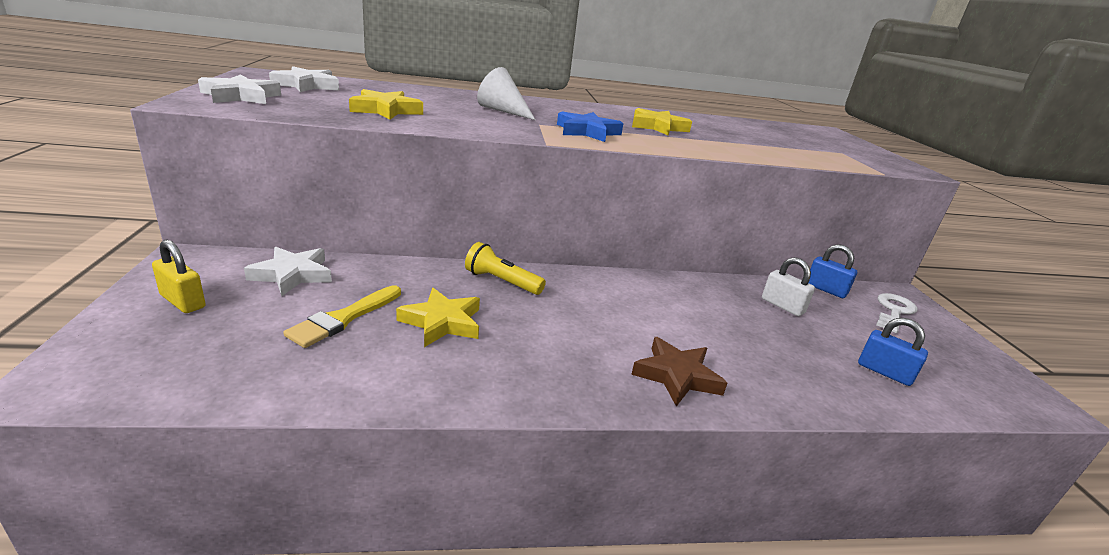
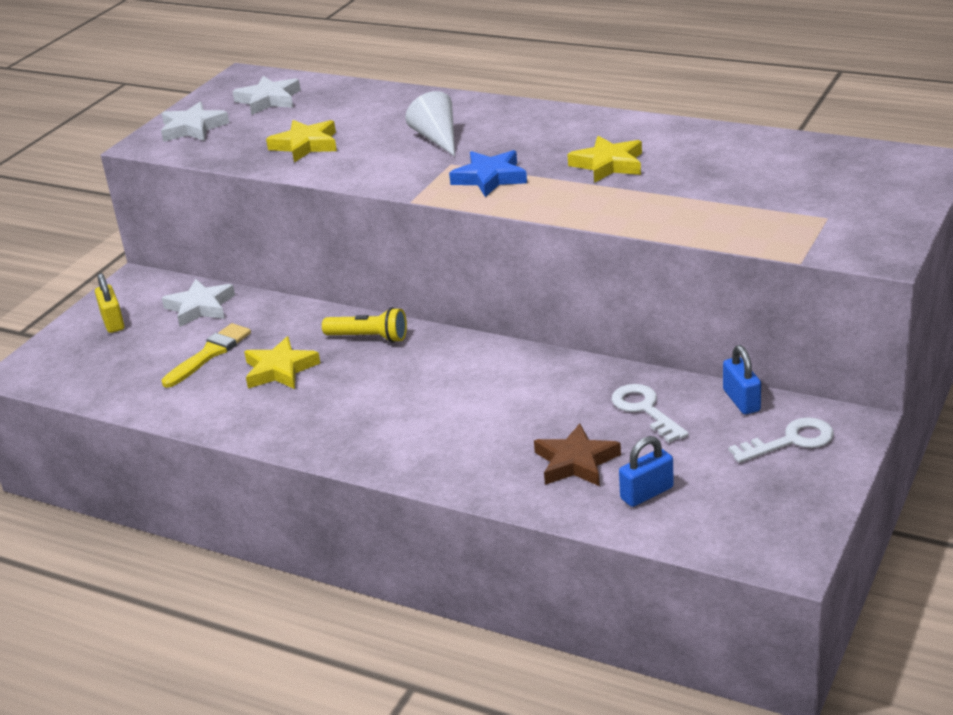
camera: 40 degrees right, 5 degrees up
(343, 318) = (209, 354): yellow brush -> yellow brush turned 150 degrees clockwise
(502, 281) = (369, 338): yellow flashlight -> yellow flashlight turned 135 degrees clockwise
(677, 375) = (426, 451): brown star -> brown star (576, 462)
(782, 306) = (645, 410): white padlock -> white key
(884, 372) = (647, 493): blue padlock -> blue padlock turned 75 degrees clockwise

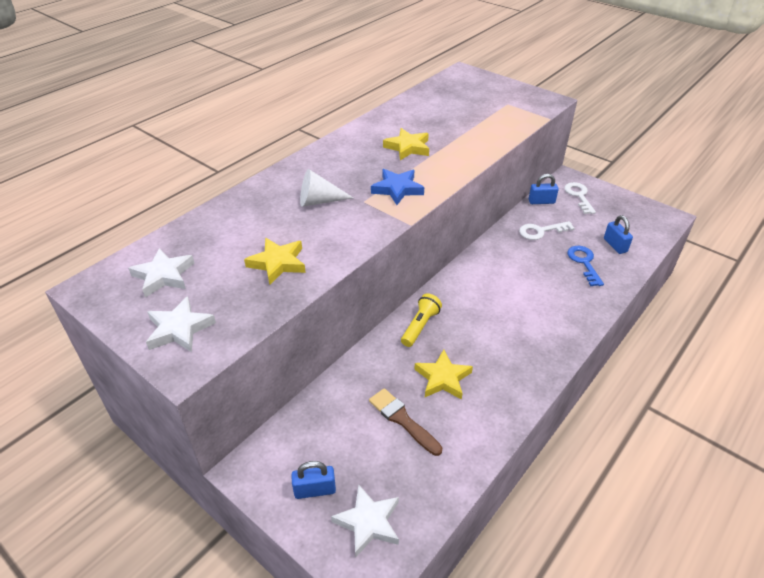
camera: 80 degrees left, 10 degrees up
(113, 322) = (315, 490): yellow padlock -> blue padlock
(200, 307) = (324, 421): white star -> white star (368, 522)
(209, 354) = (402, 420): yellow brush -> brown brush
(576, 462) = (584, 263): brown star -> blue key

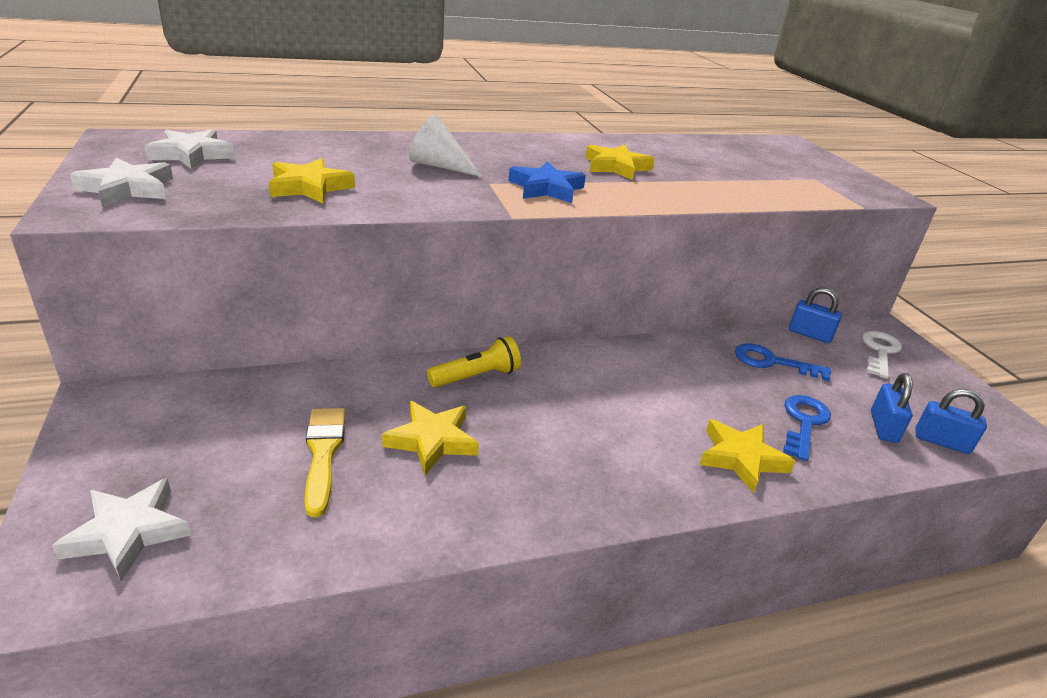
camera: 30 degrees right, 10 degrees down
(315, 490) = (129, 461): blue padlock -> blue padlock (941, 442)
(402, 420) = (323, 453): brown brush -> yellow brush
(541, 231) = (772, 362): white key -> blue key
(577, 300) = (741, 458): none -> yellow star

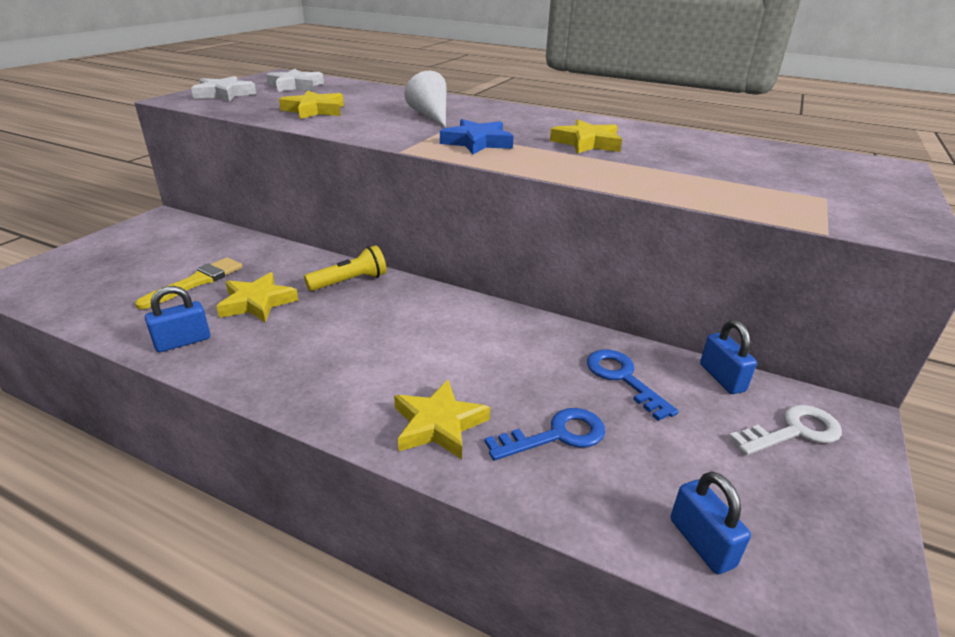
camera: 45 degrees right, 0 degrees up
(128, 532) = (69, 275): white star -> none
(476, 377) = (350, 281): yellow flashlight -> yellow flashlight turned 45 degrees counterclockwise
(883, 427) = (646, 488): blue padlock -> blue padlock (183, 342)

